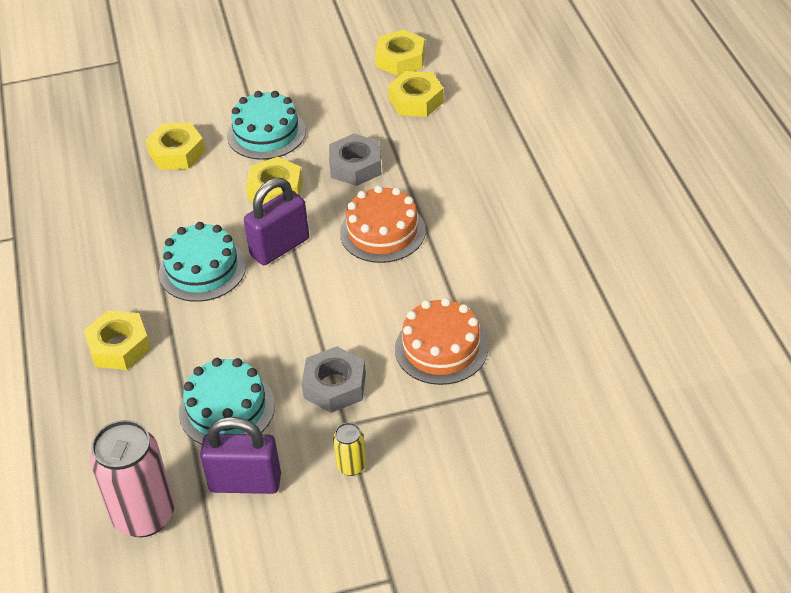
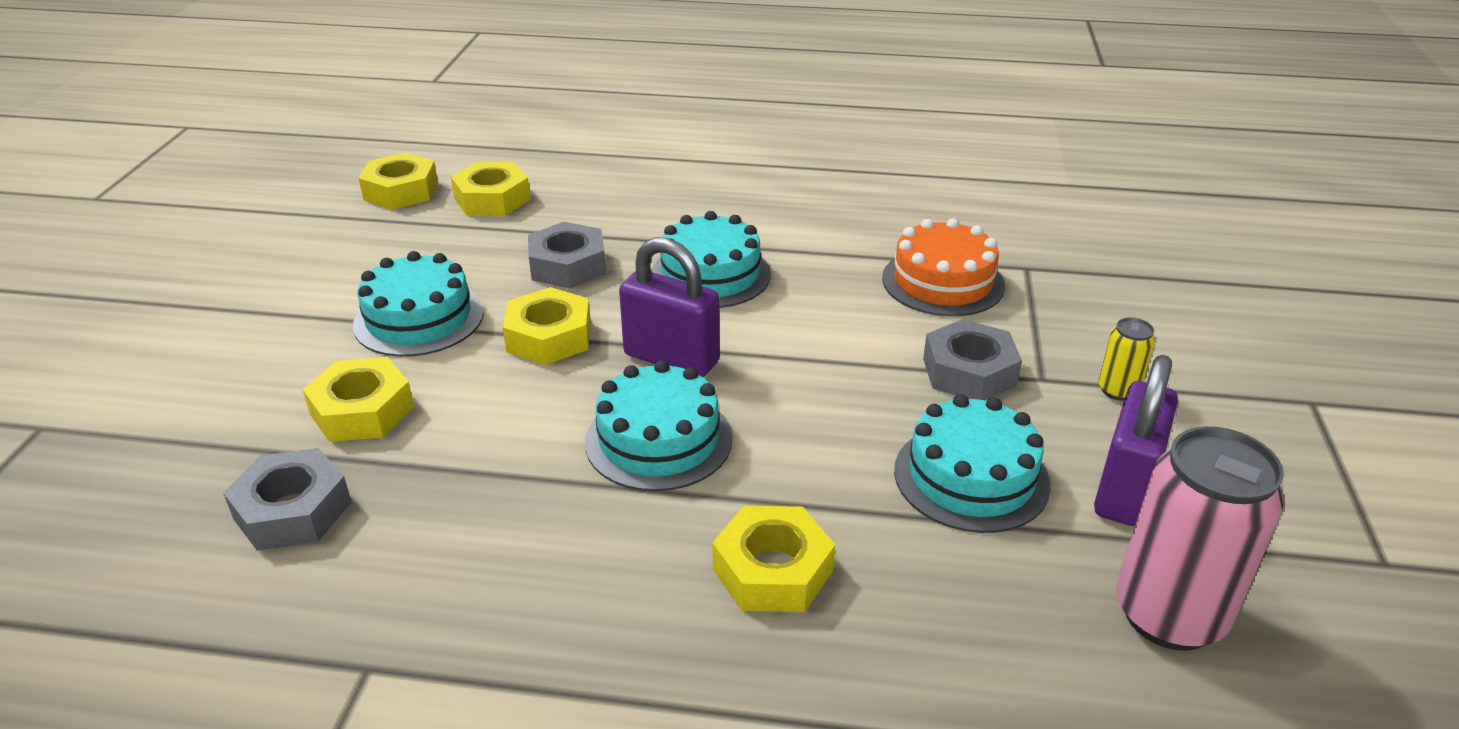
camera: 70 degrees left, 10 degrees down
(96, 167) = (293, 510): none -> grey nut
(280, 247) = (671, 358): purple padlock -> purple padlock turned 45 degrees counterclockwise
(382, 232) = (710, 274): orange cake -> turquoise cake

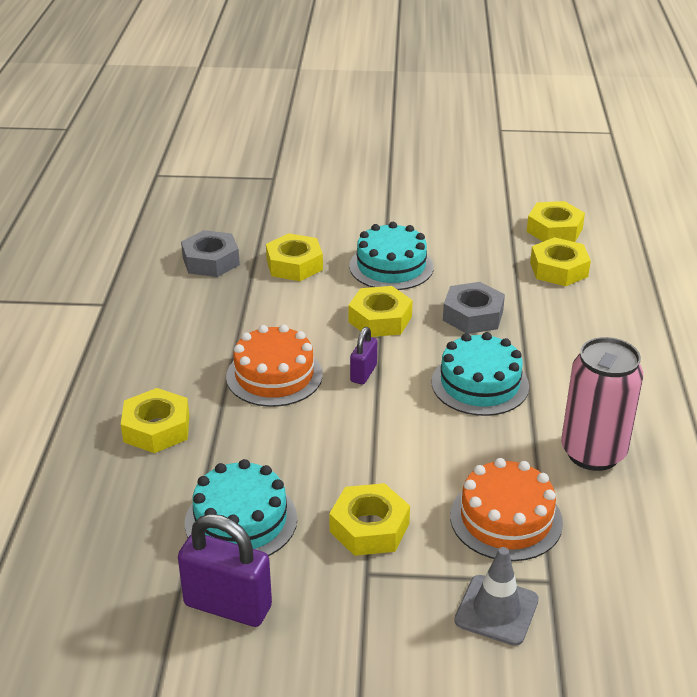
camera: 85 degrees right, 0 degrees up
(658, 440) = (274, 375): turquoise cake -> orange cake
(671, 358) = (363, 373): purple padlock -> purple padlock, size x0.56
(969, 372) = (369, 527): grey nut -> yellow nut
(1074, 301) = (496, 610): none -> grey traffic cone
(1118, 390) = (355, 621): yellow can -> none
(1169, 615) = (102, 610): pink can -> pink can (593, 453)

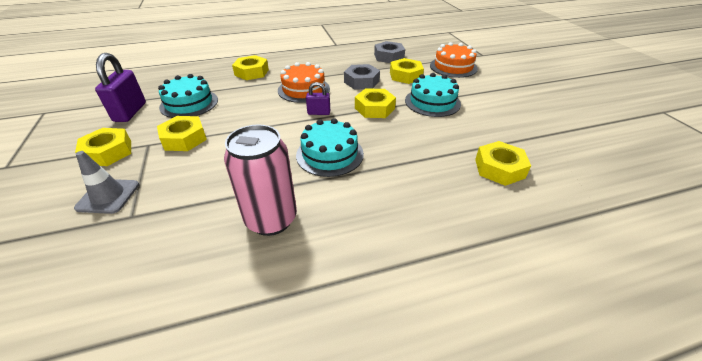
camera: 70 degrees right, 5 degrees up
(473, 315) = (404, 139): grey nut -> grey nut (361, 82)
(506, 519) = (193, 187): orange cake -> orange cake (453, 67)
(554, 230) = (553, 158): yellow nut -> yellow nut (108, 152)

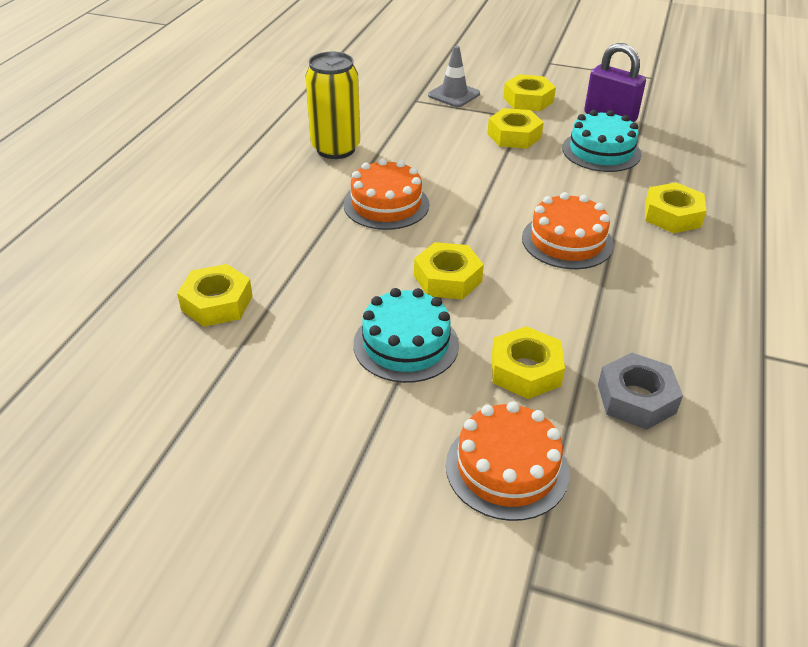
camera: 125 degrees right, 0 degrees up
(271, 219) = (335, 149): pink can -> yellow can
(319, 113) = (484, 229): purple padlock -> none
(329, 154) = (386, 204): turquoise cake -> orange cake
(361, 82) = (546, 306): grey nut -> none

